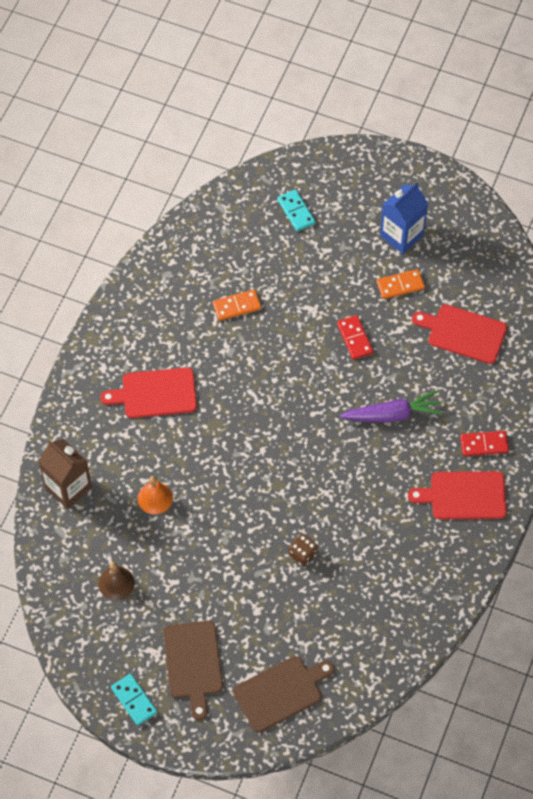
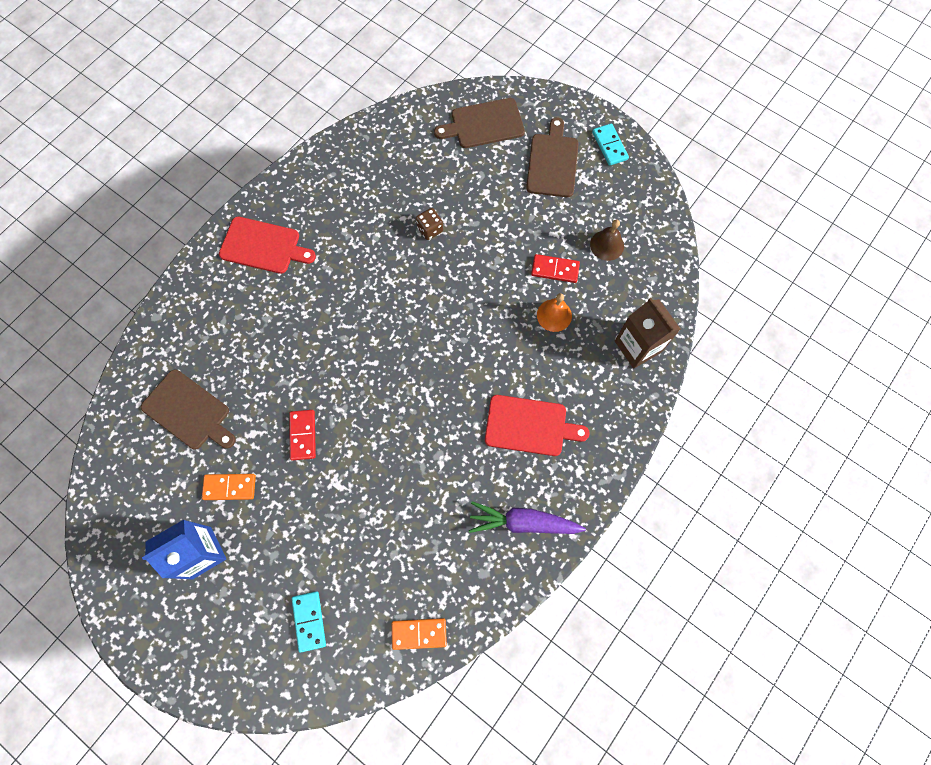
camera: 165 degrees left, 10 degrees up
(236, 306) = (416, 509): orange domino -> orange domino (419, 633)
(392, 414) = (297, 341): purple carrot -> purple carrot (523, 522)
(463, 333) = (188, 411): red cutting board -> brown cutting board
(484, 444) = (223, 289): red domino -> red domino (555, 270)

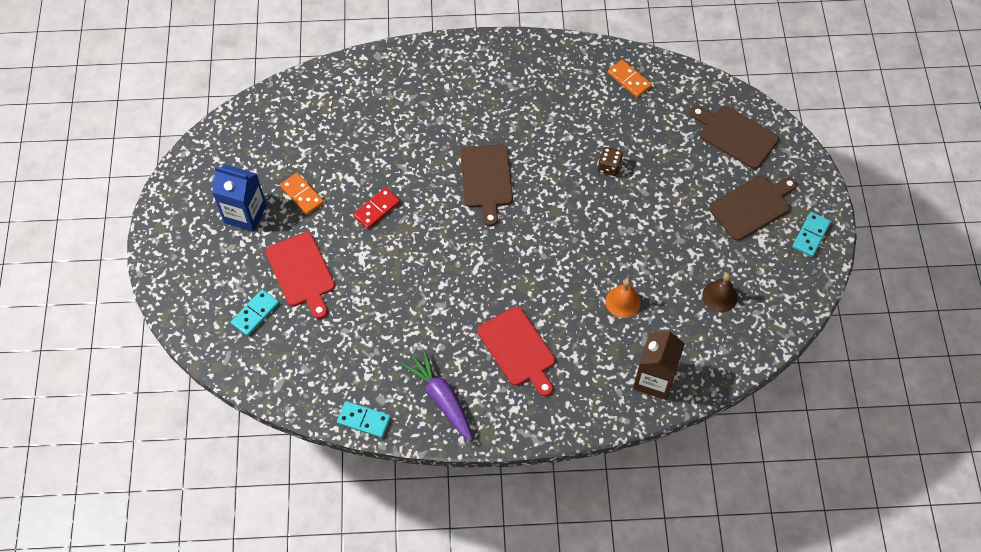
camera: 50 degrees right, 10 degrees down
(188, 411) = (331, 129): brown cutting board -> brown cutting board (486, 179)
(263, 246) = (490, 75): red cutting board -> red cutting board (301, 272)
(419, 633) = (304, 388): orange domino -> orange domino (629, 80)
(491, 604) = (364, 420): none -> turquoise domino
(555, 270) = (661, 275): red domino -> none

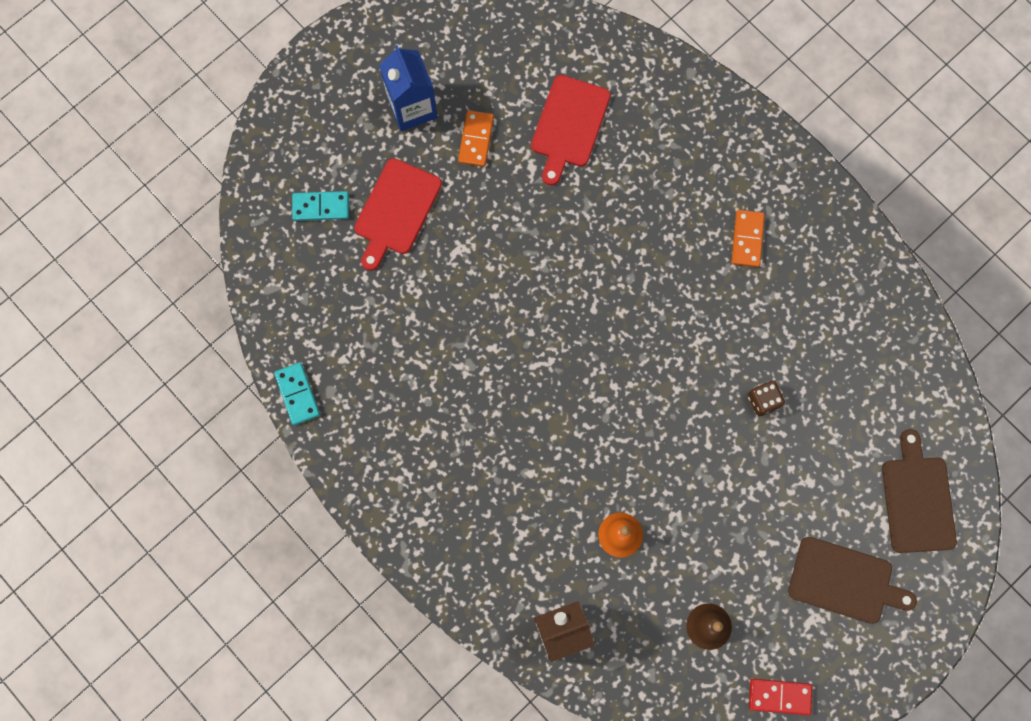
camera: 50 degrees right, 15 degrees up
(376, 209) = (520, 220): red domino -> red domino (779, 696)
(441, 398) = (376, 445): purple carrot -> none
(486, 179) = (642, 294): brown cutting board -> none
(518, 349) = (484, 475): red cutting board -> red cutting board (569, 125)
(629, 80) = (887, 338): orange domino -> orange domino (747, 239)
(810, 235) = (862, 668): turquoise domino -> none

